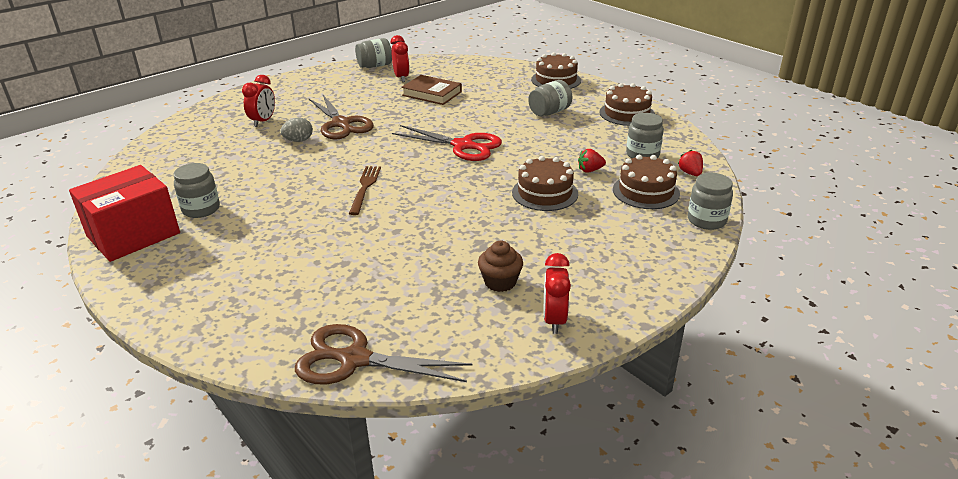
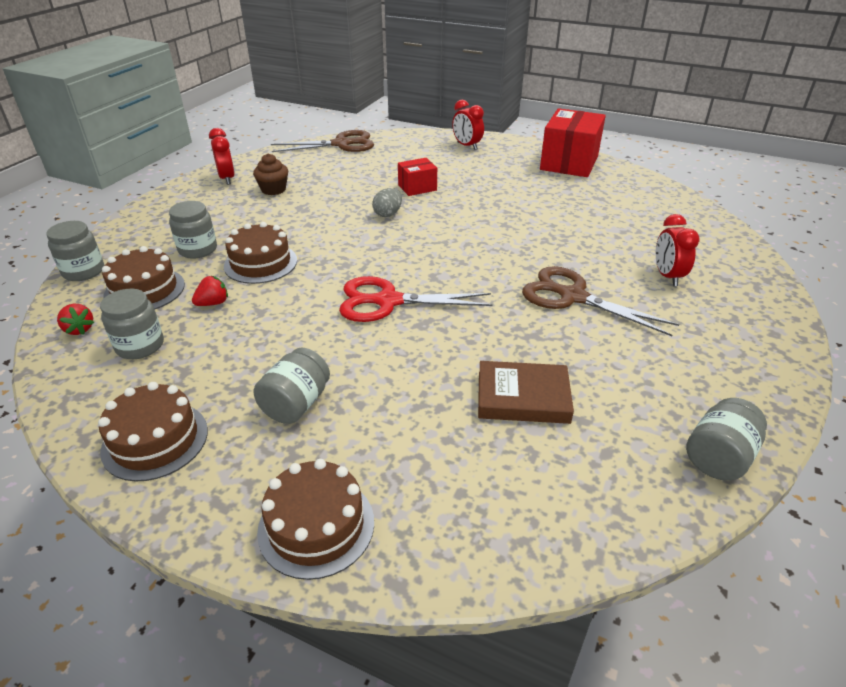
camera: 155 degrees right, 5 degrees up
(201, 209) = (555, 185): grey jar -> grey jar (198, 249)
(298, 140) = (584, 261): grey egg -> grey egg (388, 214)
(338, 242) = (417, 188): none -> red box
(365, 187) = (446, 229): brown fork -> none
(401, 78) = (622, 430): red clock -> red clock (467, 146)

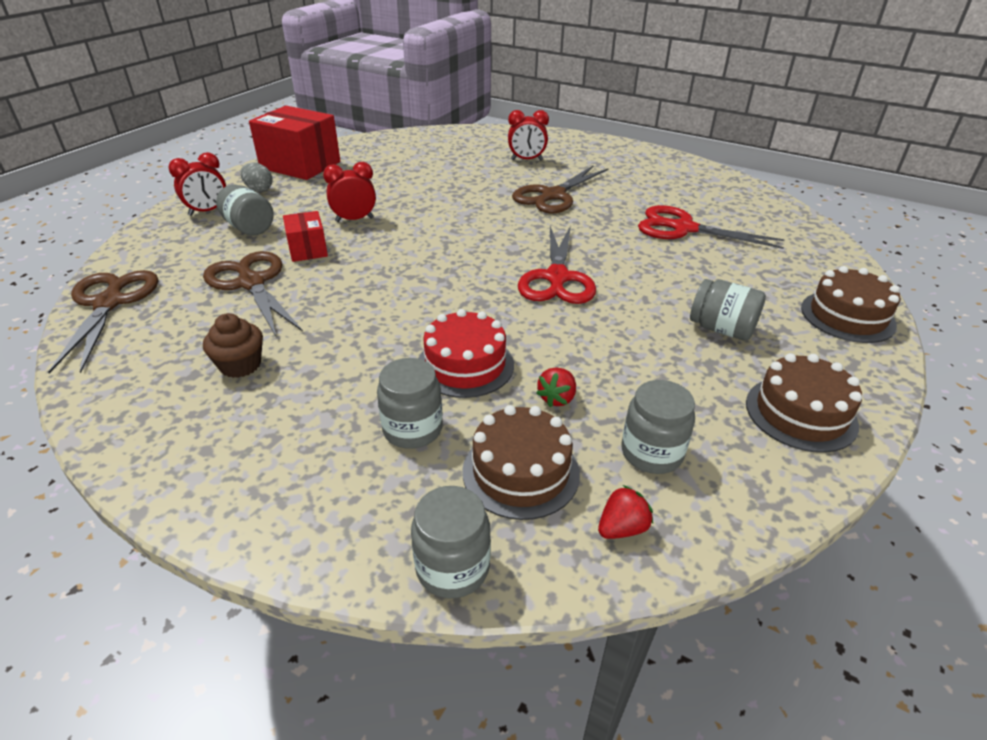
camera: 85 degrees left, 0 degrees up
(213, 303) = (557, 398): red strawberry -> red strawberry turned 120 degrees counterclockwise
(227, 179) = (159, 422): red clock -> red clock (354, 220)
(260, 263) = (465, 365): brown cake -> red cake
(367, 177) = (251, 283): none -> brown scissors
(388, 214) = (369, 271): grey egg -> grey egg (259, 189)
(523, 397) = (683, 228): brown book -> red scissors
(718, 457) = (720, 179): grey jar -> grey jar (249, 227)

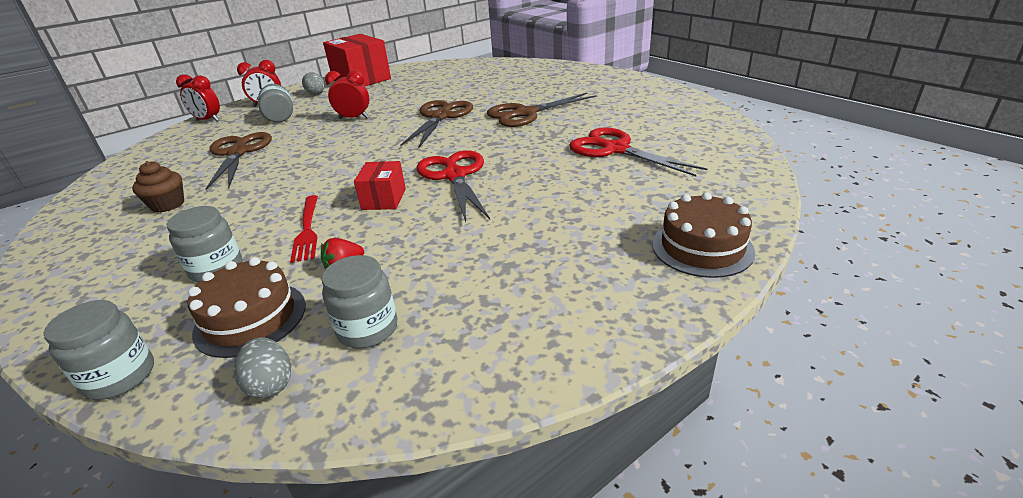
camera: 25 degrees right, 5 degrees down
(109, 303) = (145, 155): brown scissors -> brown scissors (441, 117)
(308, 250) = (299, 135): red box -> red box (384, 199)
(465, 365) = (307, 230): red cake -> red fork
(526, 160) = (535, 85): red clock -> red clock (208, 120)
(557, 278) = (455, 176): red scissors -> red scissors turned 135 degrees clockwise
(622, 528) = (270, 384): red strawberry -> grey egg
(721, 329) = (553, 238): grey jar -> none
(800, 413) = (546, 327): brown cake -> none

